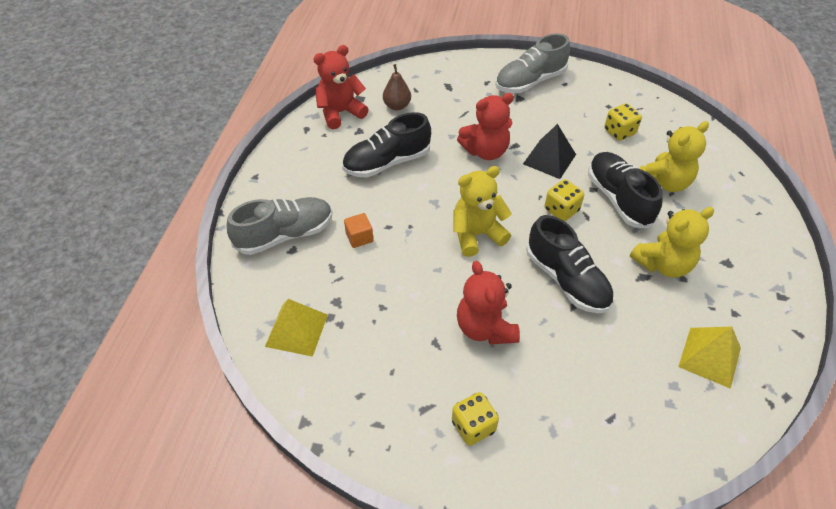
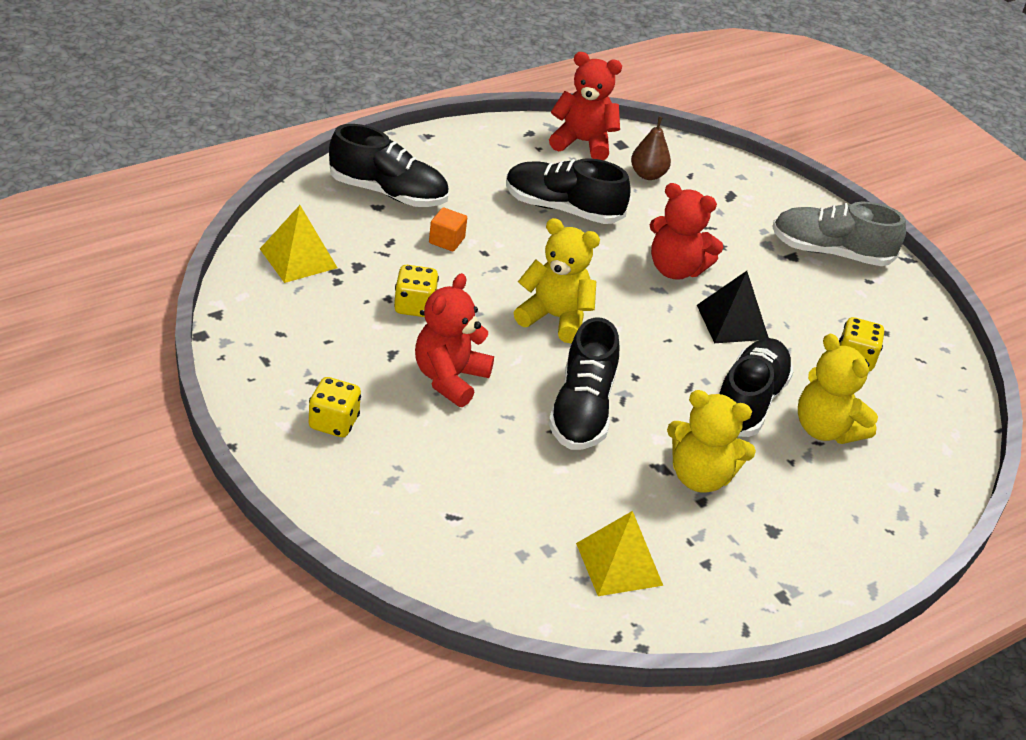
camera: 40 degrees right, 10 degrees down
(285, 235) = (388, 192): grey shoe -> black shoe
(561, 210) = (671, 364): yellow dice -> yellow dice (414, 306)
(664, 182) = (826, 429): yellow teddy bear -> yellow teddy bear turned 45 degrees clockwise

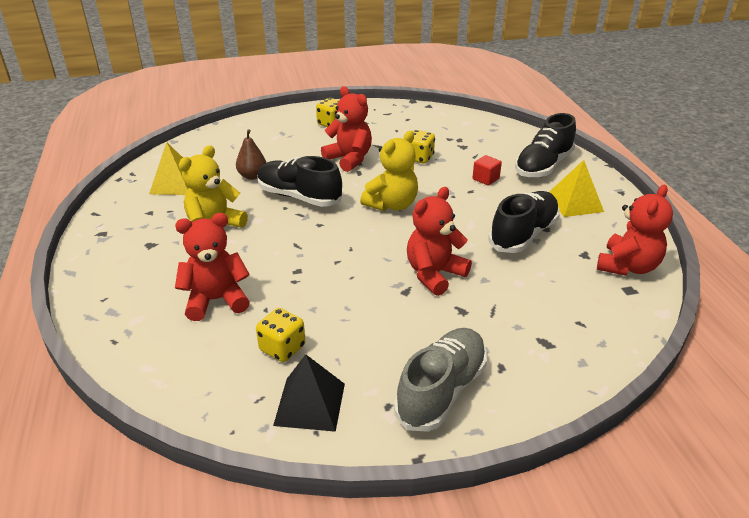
camera: 115 degrees right, 5 degrees down
(298, 258) = (473, 130): yellow pyramid -> yellow pyramid (574, 203)
(446, 240) = (485, 179): orange cube -> red cube
(648, 175) = (578, 294): brown pear -> brown pear (252, 176)
(732, 322) = (358, 287): black pyramid -> black pyramid (310, 404)
(748, 402) = (267, 269): black shoe -> none
(826, 429) = (216, 300): yellow teddy bear -> red teddy bear

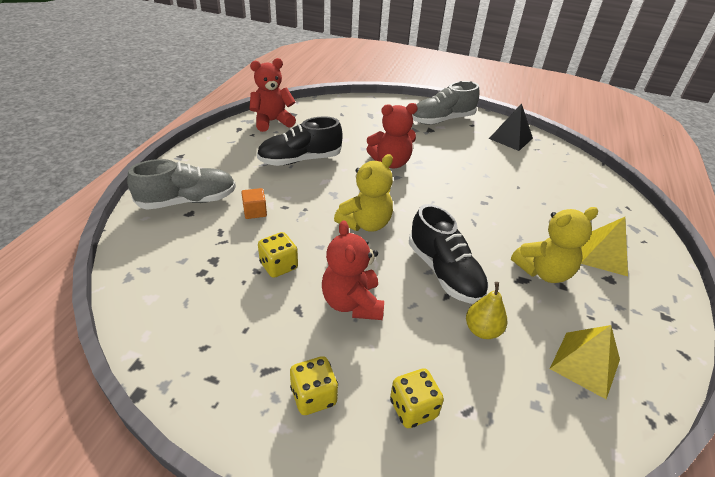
camera: 150 degrees left, 5 degrees up
(216, 300) = (552, 205): red teddy bear -> none
(252, 176) = (482, 330): brown pear -> yellow pear
(282, 348) = (515, 163): yellow dice -> yellow dice (413, 408)
(392, 205) = (365, 223): yellow teddy bear -> yellow teddy bear turned 150 degrees clockwise
(485, 179) = (255, 211): red cube -> orange cube
(543, 166) = (188, 201): black shoe -> grey shoe
(574, 203) = (227, 163): yellow pyramid -> yellow pyramid (603, 255)

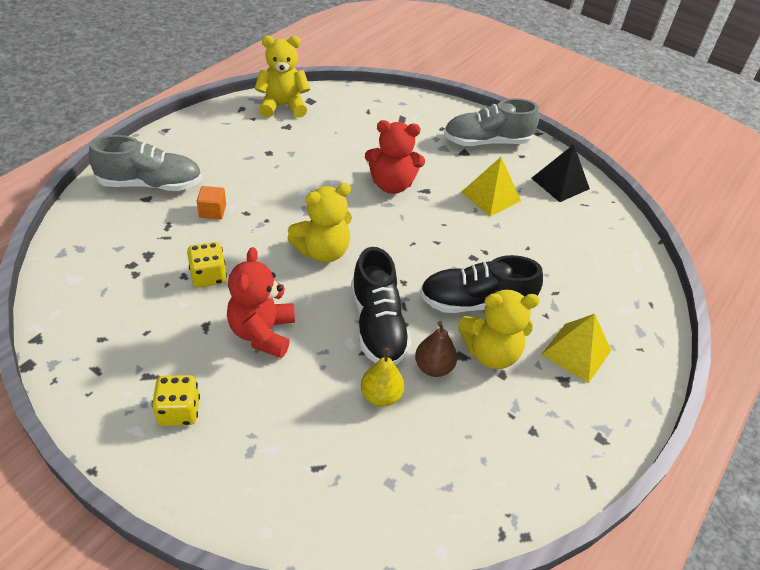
camera: 15 degrees right, 5 degrees up
(272, 121) = (283, 106): red teddy bear -> yellow teddy bear
(300, 160) = (290, 160): black shoe -> black shoe (475, 303)
(413, 408) = (265, 449): yellow dice -> none
(508, 294) = (433, 367): none -> brown pear
(585, 364) = (469, 459): yellow pyramid -> yellow pyramid (490, 196)

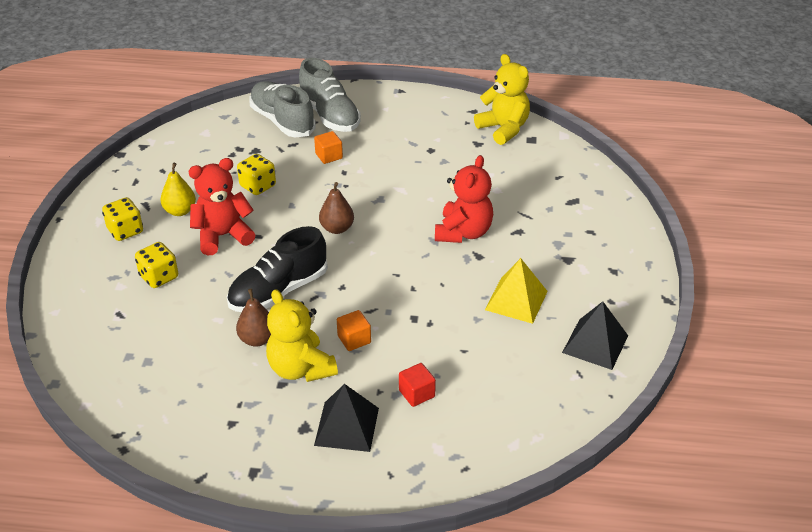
camera: 65 degrees right, 5 degrees down
(284, 409) = (159, 277): none -> yellow dice
(322, 251) = (337, 228): yellow teddy bear -> brown pear
(381, 396) = (206, 321): yellow pear -> yellow pear (180, 211)
(391, 185) = (463, 232): red teddy bear -> red teddy bear turned 135 degrees counterclockwise
(475, 303) = (354, 339): black shoe -> orange cube
(487, 142) = (604, 269): grey shoe -> grey shoe (282, 121)
(560, 294) = (416, 393): none -> red cube
(576, 352) = (346, 426): yellow pyramid -> black pyramid

